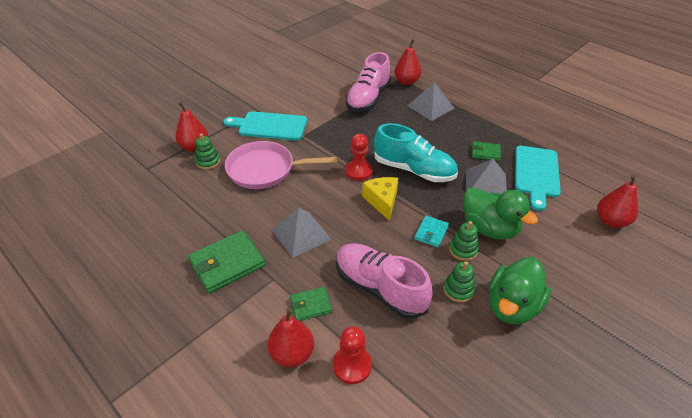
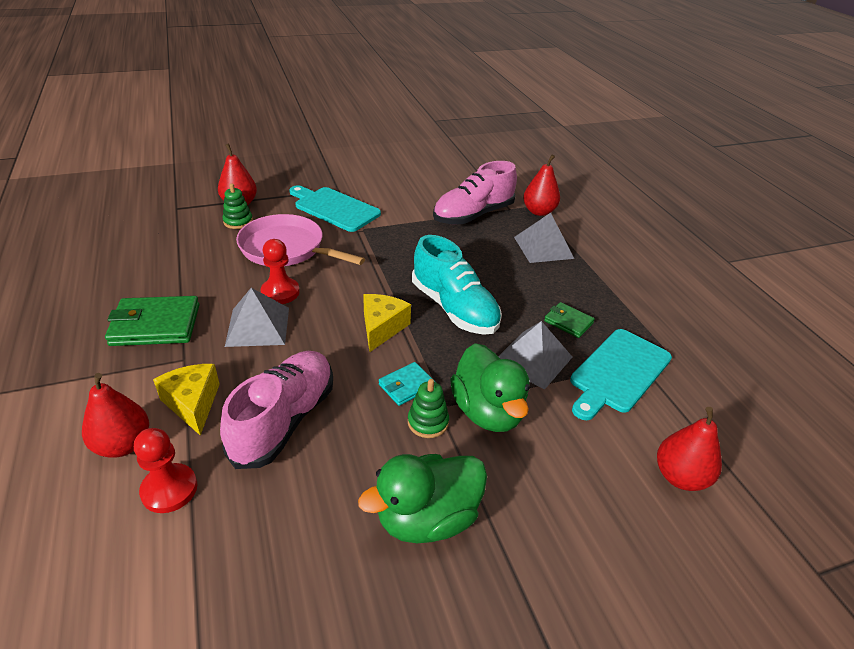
camera: 25 degrees right, 5 degrees down
(310, 305) = (193, 404): green wallet -> yellow cheese
(358, 171) = (386, 286): red pawn -> red pawn (280, 292)
(379, 288) = (284, 420): pink shoe -> pink shoe turned 45 degrees clockwise
(458, 290) = (376, 466): green stacking toy -> none

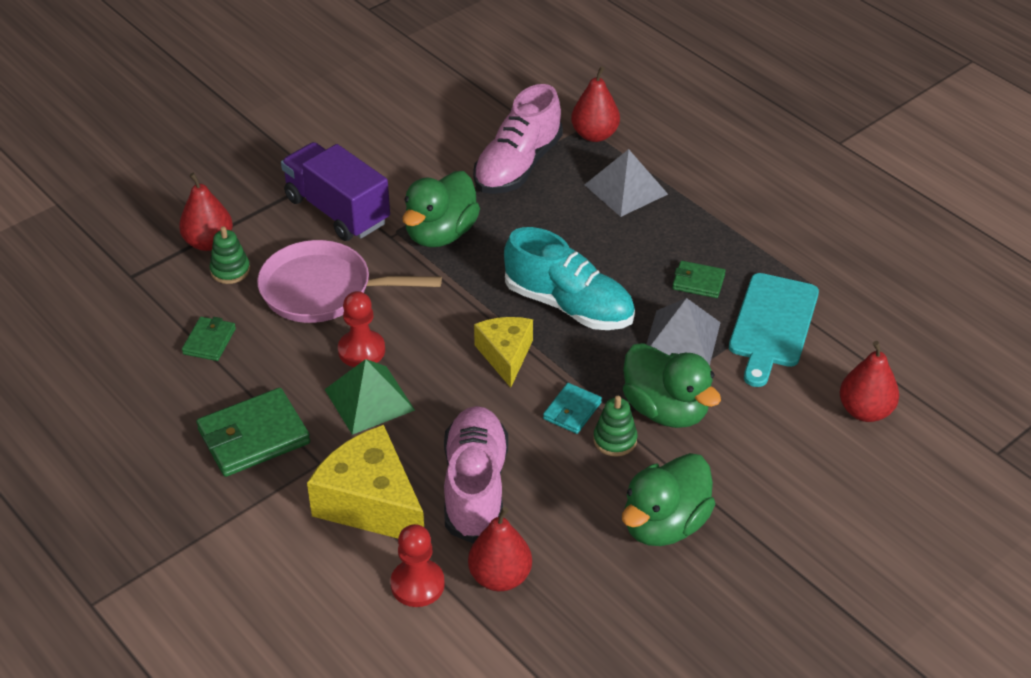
camera: 20 degrees left, 5 degrees up
(123, 445) = (337, 564): red pear -> red pear (500, 577)
(186, 256) = (209, 341): none -> green wallet
(193, 404) = (371, 503): yellow cheese -> yellow cheese, size x1.59
(258, 326) = (369, 399): grey pyramid -> green pyramid
(334, 208) = (337, 210): turquoise cutting board -> purple truck
(392, 238) = (441, 234): none -> green duck

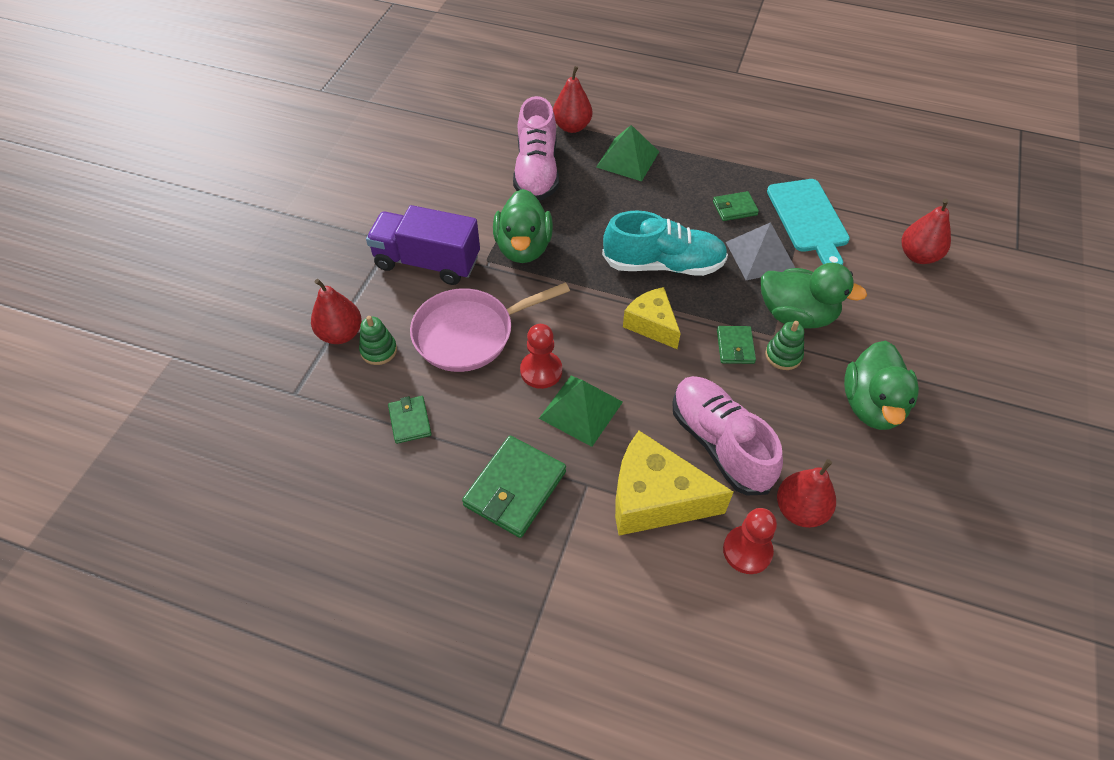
camera: 30 degrees left, 10 degrees up
(572, 411) = (735, 347): turquoise wallet -> green wallet
(626, 189) = (628, 159): grey pyramid -> green pyramid

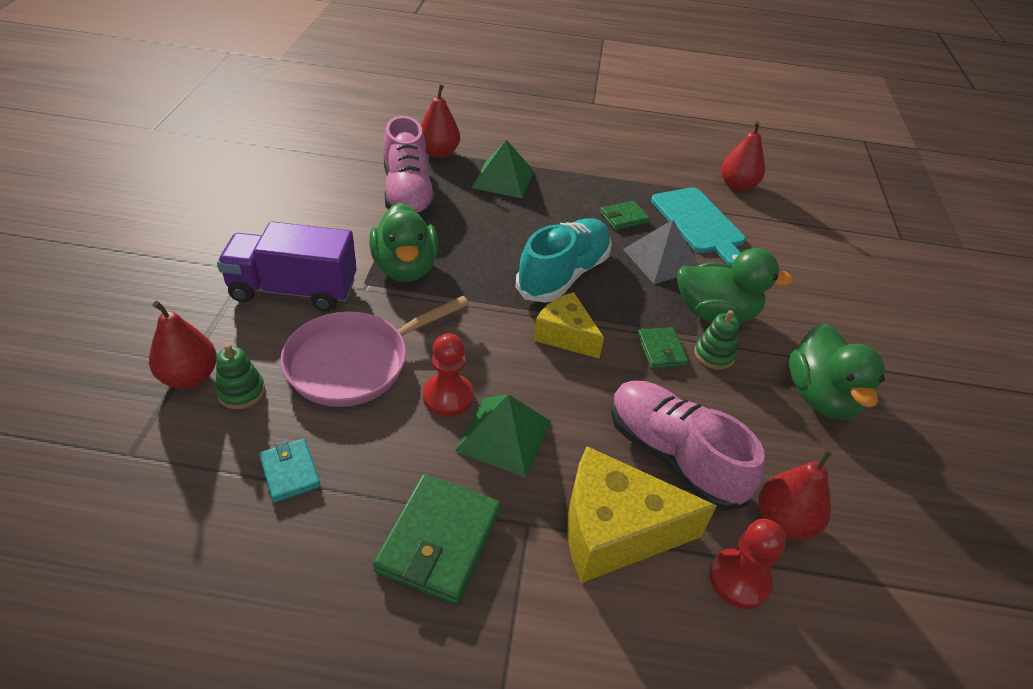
camera: 15 degrees left, 10 degrees down
(410, 421) = (290, 472): green wallet -> turquoise wallet
(663, 264) = (563, 274): turquoise shoe -> turquoise shoe turned 45 degrees counterclockwise
(918, 256) = (814, 250): red pear -> red pear (737, 186)

